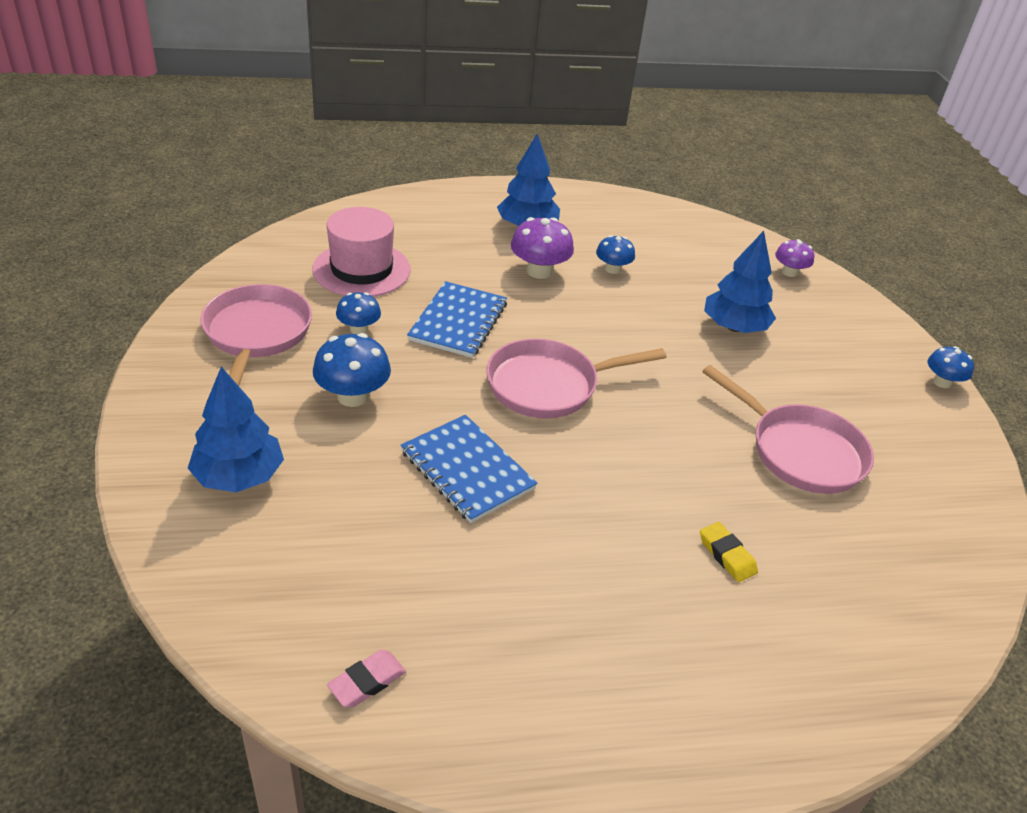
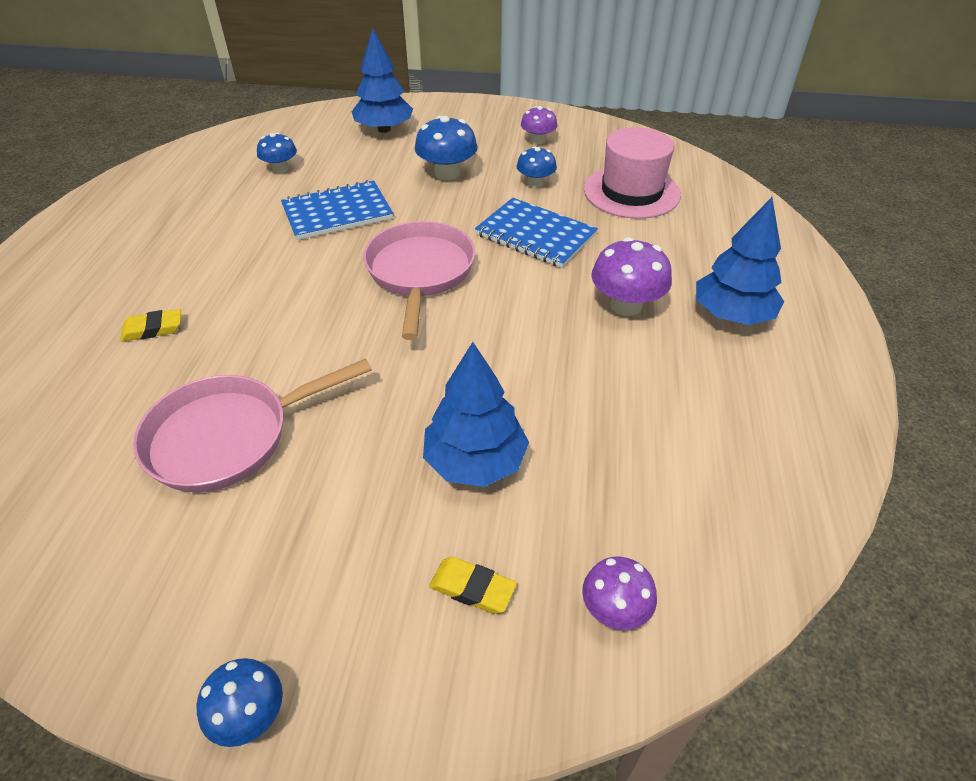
camera: 110 degrees right, 5 degrees up
(256, 334) = (538, 140): pink pan -> purple mushroom
(367, 681) = (195, 158): pink eraser -> none
(612, 269) = (629, 372): blue mushroom -> blue mushroom (280, 168)
(817, 318) = (472, 588): none -> yellow eraser

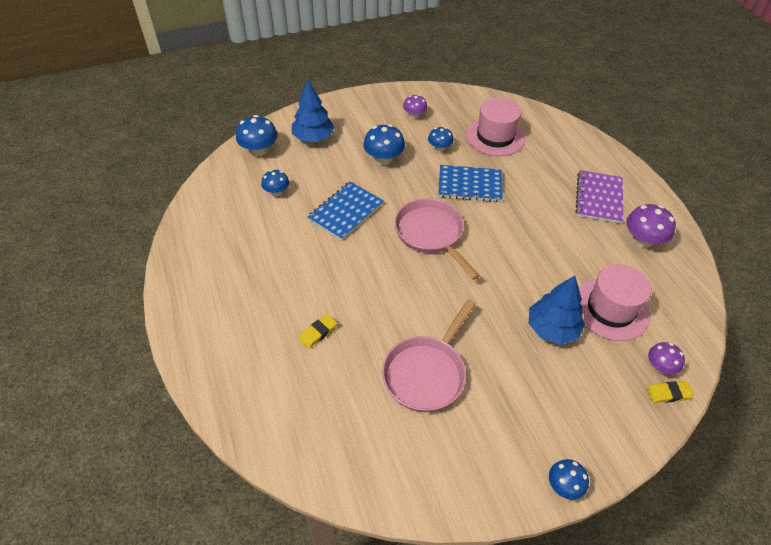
camera: 30 degrees left, 5 degrees up
(308, 125) = (259, 150): none -> blue mushroom
(472, 588) = (601, 387): yellow eraser -> yellow eraser (668, 393)
(605, 476) = (611, 309): none -> pink hat
(626, 305) = (548, 212): purple mushroom -> purple mushroom (642, 240)
(731, 315) = (599, 198): blue tree -> purple notebook

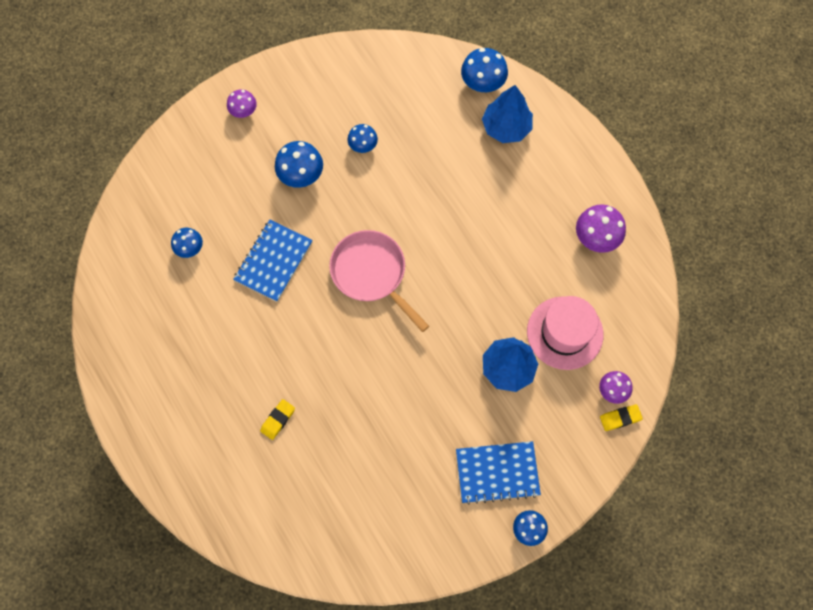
camera: 10 degrees left, 20 degrees up
(259, 150) = (153, 190): blue mushroom -> blue mushroom (482, 83)
(313, 138) = (212, 157): blue tree -> blue tree (506, 127)
(414, 115) = (325, 97): purple mushroom -> purple mushroom (243, 111)
(426, 373) = (392, 443): pink pan -> none
(470, 185) = (404, 195): blue notebook -> blue notebook (497, 472)
(495, 136) = (425, 114): pink hat -> none
(599, 198) = (548, 187): purple notebook -> none

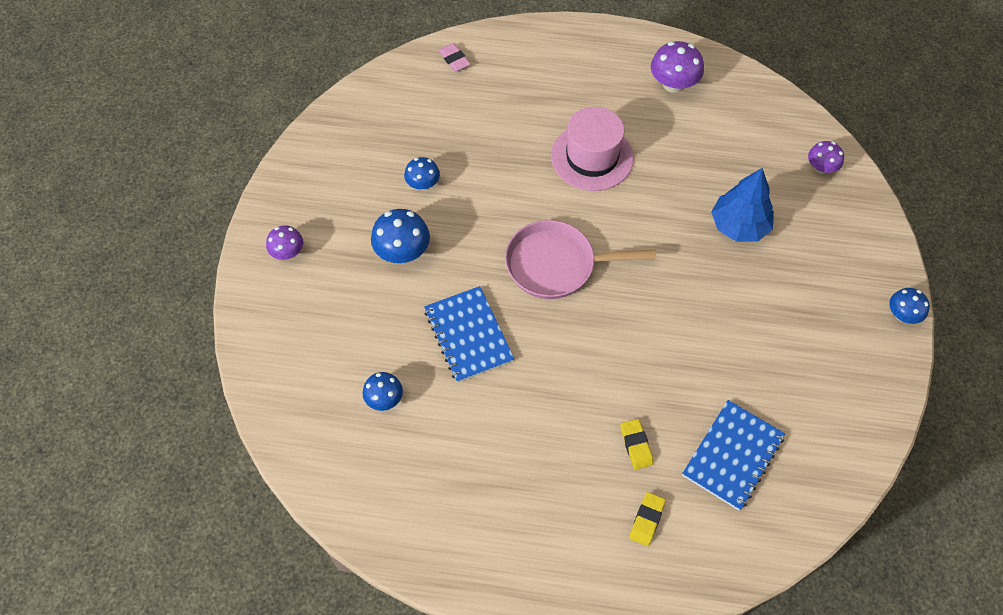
camera: 50 degrees left, 10 degrees down
(482, 83) = (454, 59): blue mushroom -> pink eraser
(497, 472) = (831, 301): blue notebook -> blue notebook (732, 455)
(506, 127) = (512, 73): blue tree -> none
(565, 333) = (741, 164): pink hat -> pink hat (592, 157)
(620, 418) = (850, 180): yellow eraser -> yellow eraser (647, 520)

